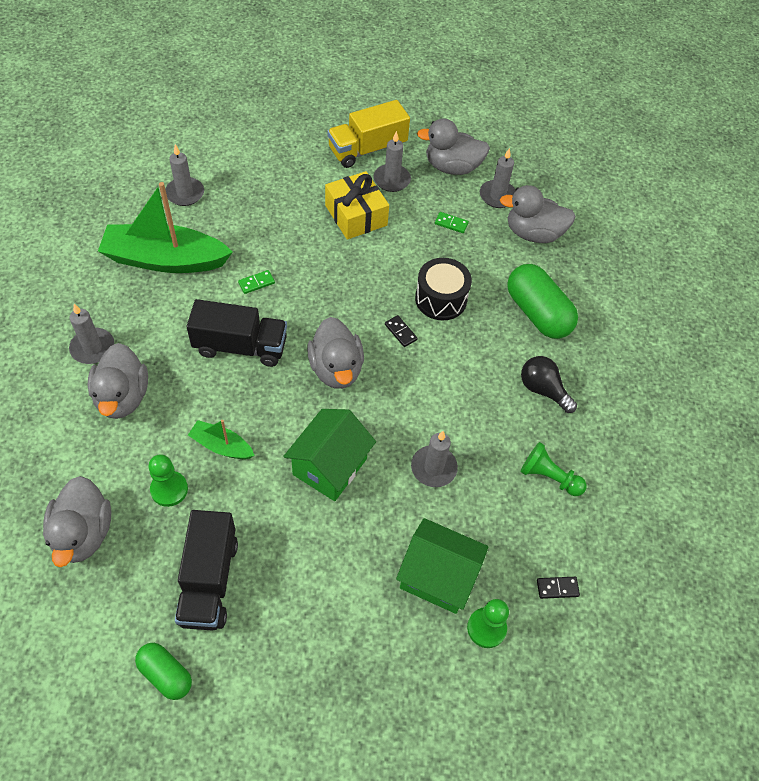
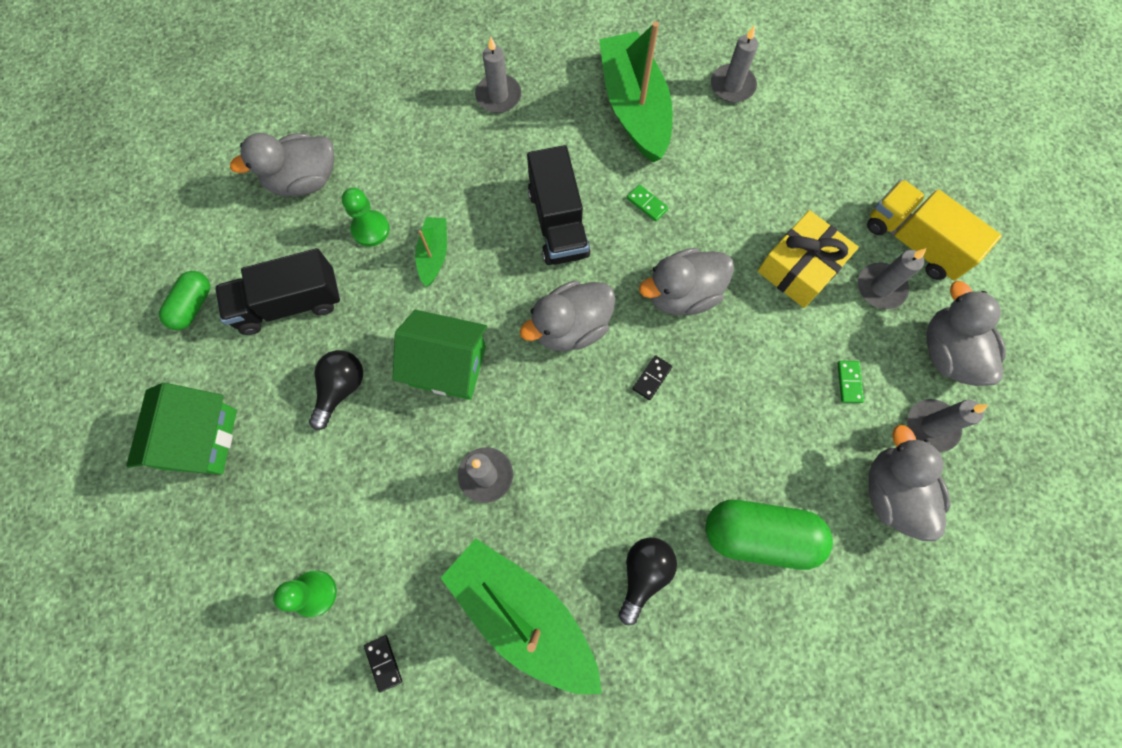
camera: 75 degrees right, 15 degrees up
(122, 397) = (454, 146): grey duck -> grey duck (682, 294)
(314, 558) = (341, 389): none -> black light bulb
(437, 576) = (357, 522): green house -> green house (201, 439)
(441, 299) = (722, 408): black drum -> none
(537, 313) = (759, 535): green capsule -> green capsule turned 60 degrees clockwise
(549, 477) = (523, 615): green pawn -> green boat

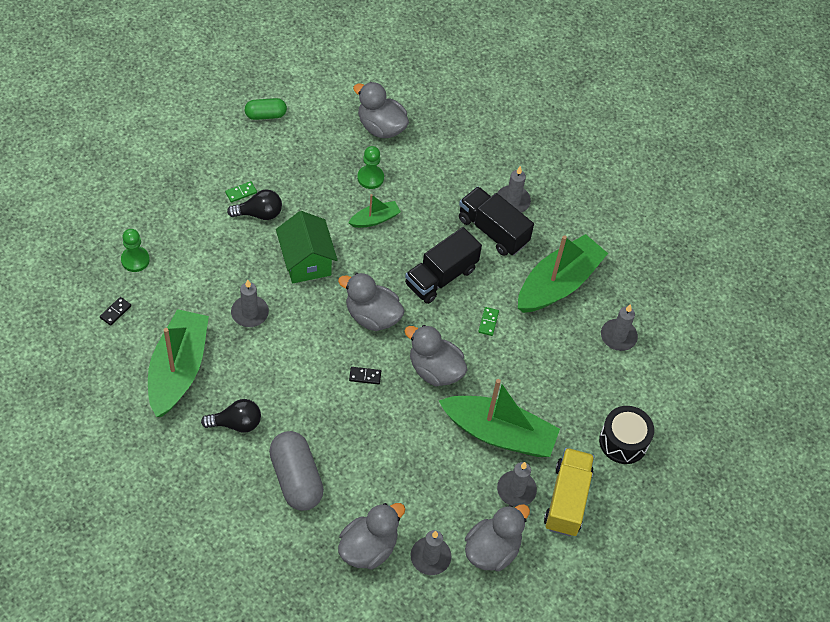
camera: 55 degrees right, 15 degrees down
(201, 439) = (190, 161): green house -> none
(289, 304) = (296, 161): black truck -> black truck (493, 231)
(759, 535) = (296, 478): green capsule -> grey capsule
(799, 268) = (499, 433): yellow gift -> green boat
(849, 382) = (432, 494): green domino -> green domino (241, 192)
(865, 149) = (623, 441): none -> black drum

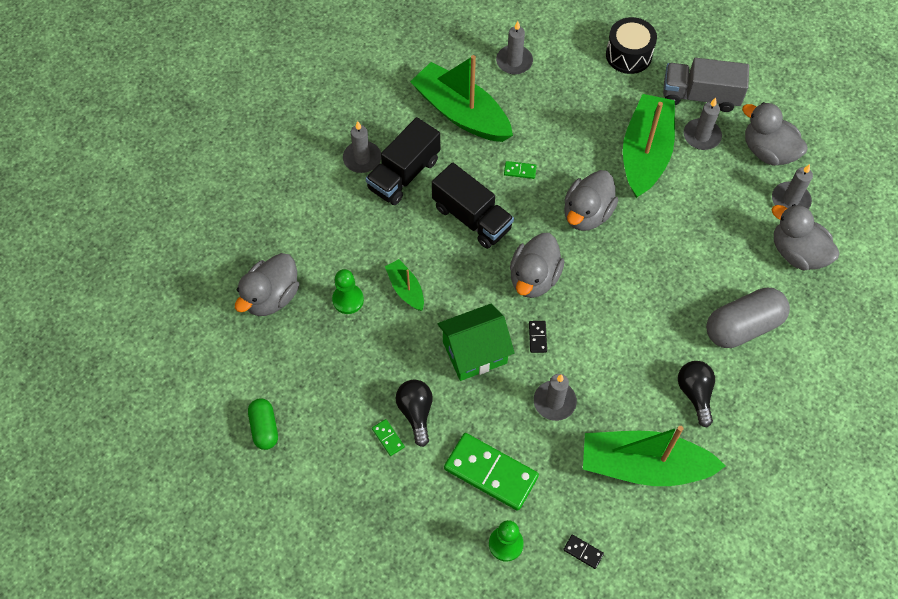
camera: 90 degrees left, 5 degrees up
(196, 258) = (490, 473): none -> green domino
(365, 376) = (609, 277): black domino -> black domino (537, 337)
(567, 499) = (700, 96): yellow truck -> grey truck

